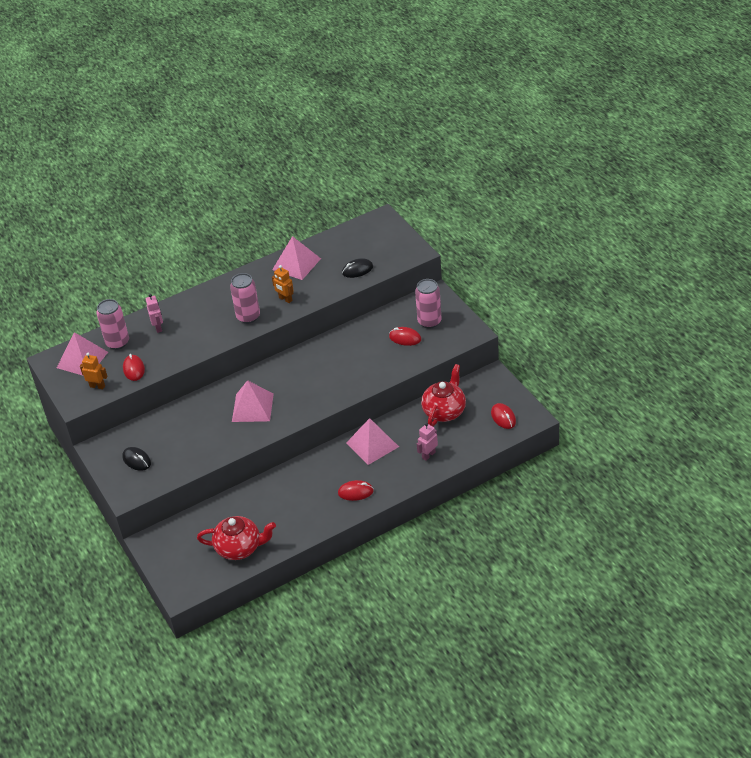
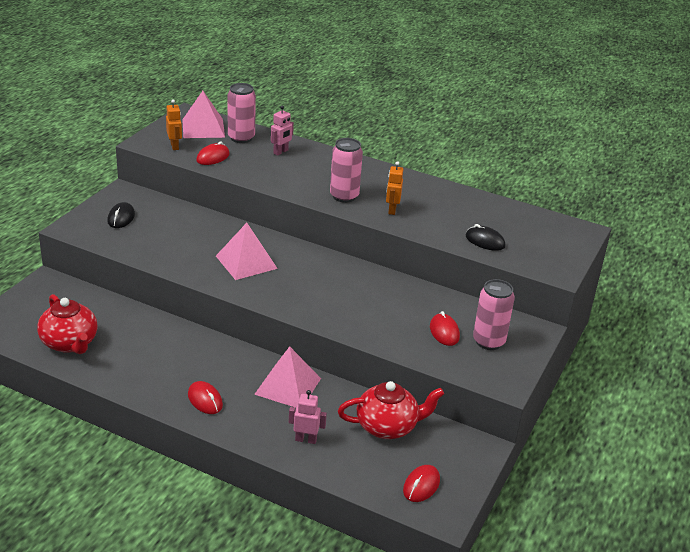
camera: 50 degrees right, 10 degrees down
(296, 264) = (450, 200): pink pyramid -> none

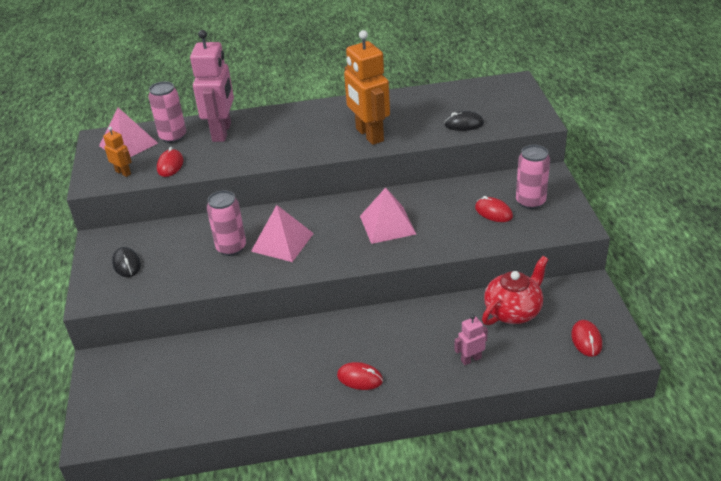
camera: 30 degrees left, 5 degrees up
(70, 343) = (188, 404): red teapot -> none
(281, 152) = (222, 132): pink robot -> pink robot, size x2.15
(287, 386) = (408, 326): pink pyramid -> pink pyramid (387, 225)
(344, 196) = (319, 143): pink can -> pink can (231, 248)
(392, 210) = (369, 135): orange robot -> orange robot, size x2.15

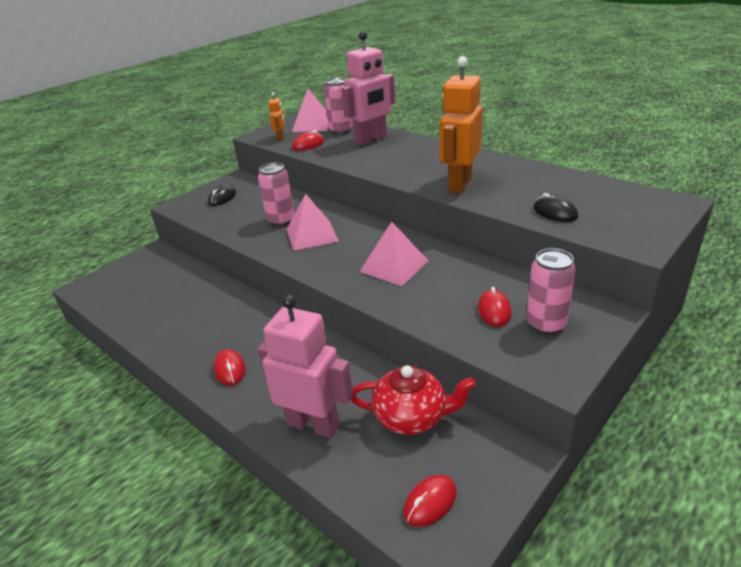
camera: 50 degrees right, 5 degrees down
(471, 359) = (313, 424): pink robot -> pink robot, size x2.15

